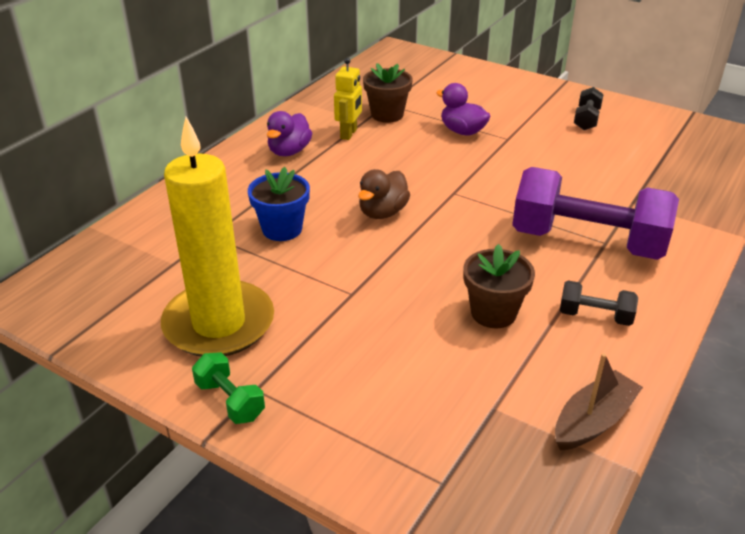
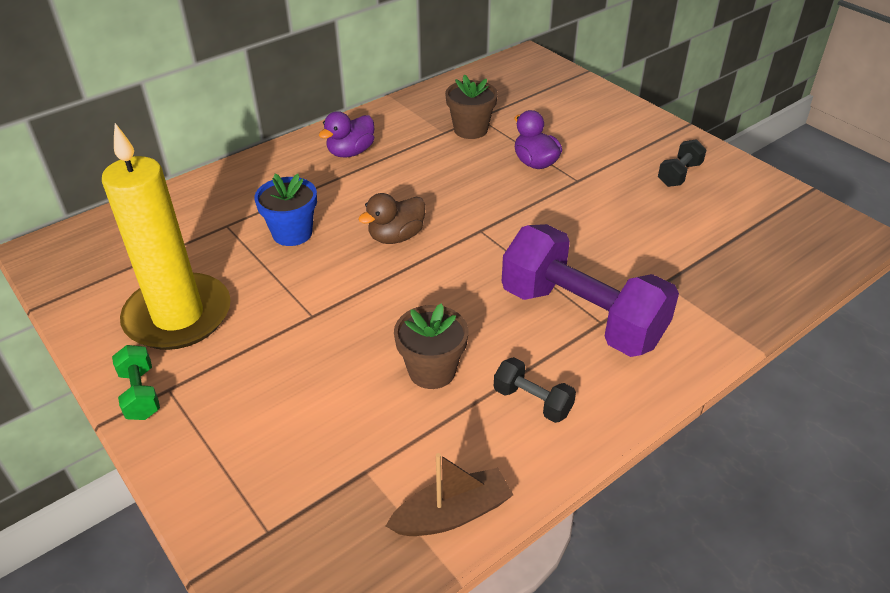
camera: 20 degrees right, 5 degrees up
(349, 134) = (419, 144): yellow robot -> none

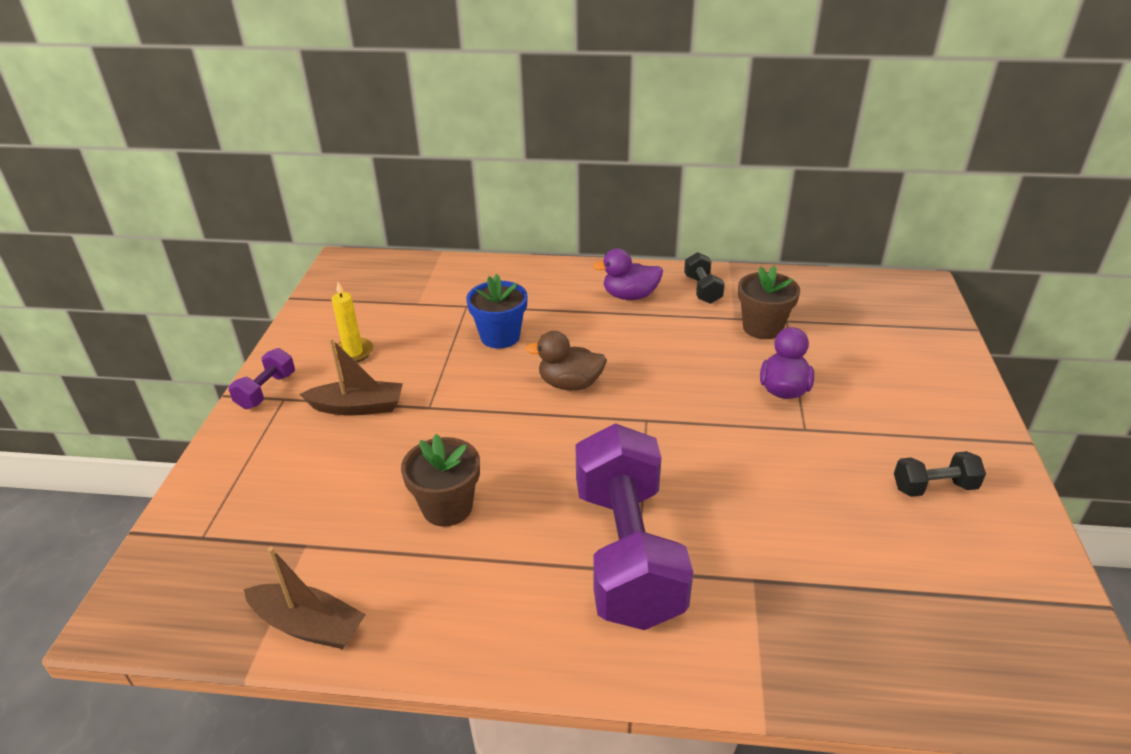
camera: 45 degrees right, 5 degrees down
(140, 394) = (266, 391): green dumbbell -> purple dumbbell
(178, 316) = (353, 352): yellow candle -> yellow candle, size x0.42
(251, 352) = (358, 407): none -> brown boat
(532, 401) = (483, 591): black dumbbell -> black dumbbell (702, 289)

